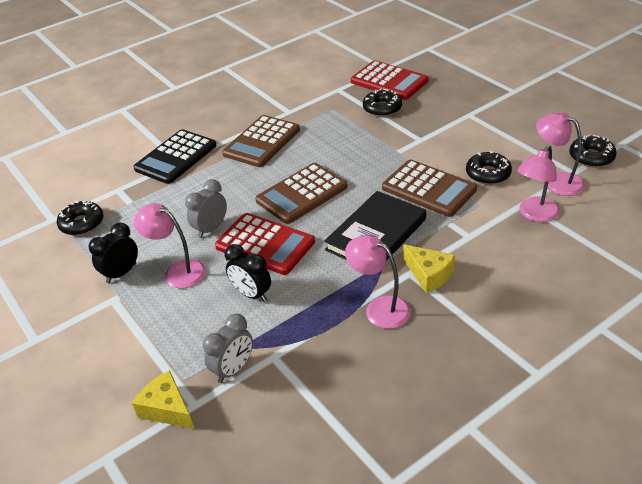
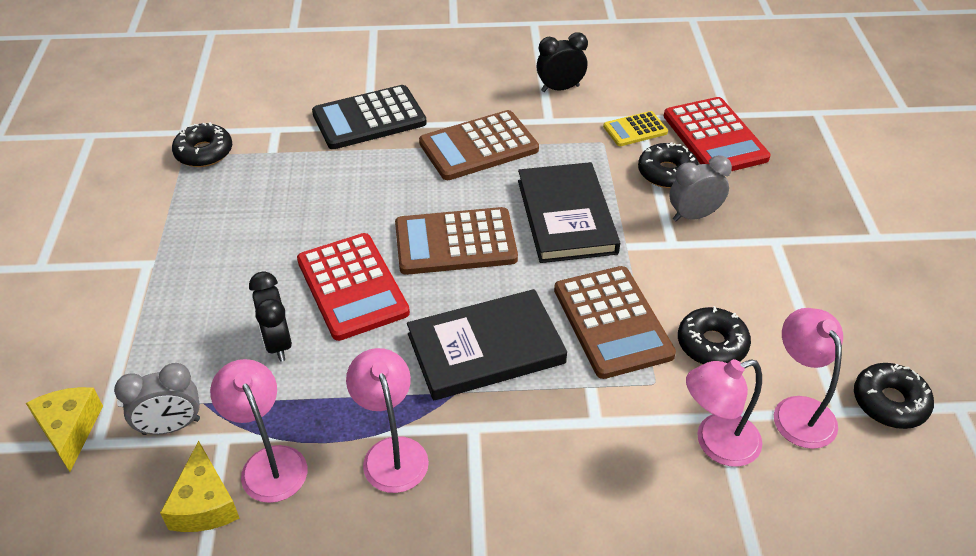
camera: 30 degrees right, 5 degrees up
(121, 273) = (182, 236): black clock -> black clock (560, 88)
(178, 271) = (235, 267): pink lamp -> pink lamp (269, 462)
(211, 229) = (317, 232): grey clock -> grey clock (693, 216)
(343, 96) = (635, 129): none -> yellow calculator
(351, 153) = (566, 216): none -> black book
(429, 274) = (493, 444): yellow cheese -> yellow cheese (204, 504)

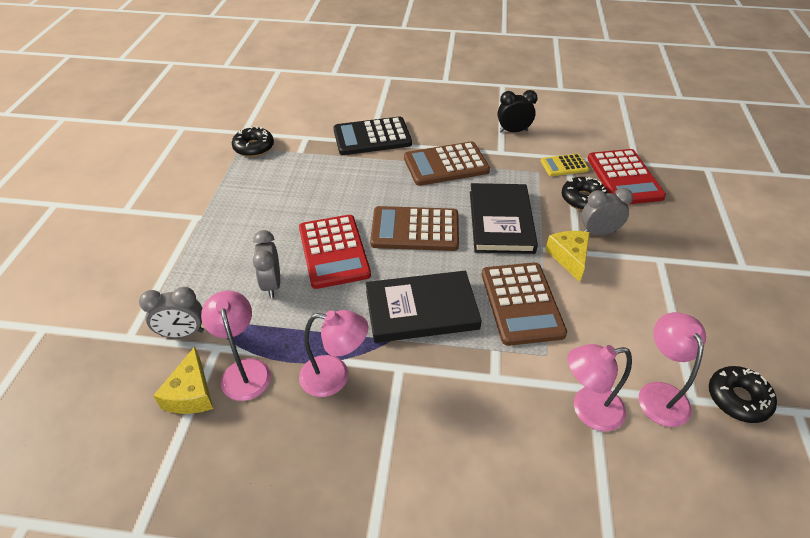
camera: 10 degrees right, 0 degrees up
(70, 430) = (113, 325): yellow cheese -> yellow cheese (569, 258)
(278, 343) = (271, 284): black clock -> grey clock
(392, 452) = (335, 377): pink lamp -> pink lamp turned 105 degrees clockwise
(712, 344) = (597, 331): black donut -> none

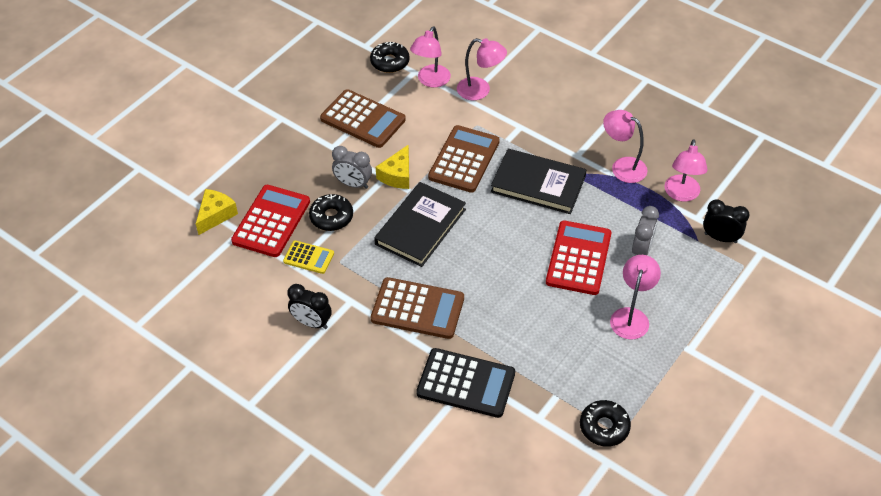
camera: 150 degrees left, 5 degrees up
(182, 333) = (720, 238): grey clock -> black clock
(191, 393) = (721, 194): yellow cheese -> yellow cheese (215, 215)
(260, 222) = (631, 316): none -> pink lamp
(415, 229) = (498, 250): brown calculator -> brown calculator (363, 119)

